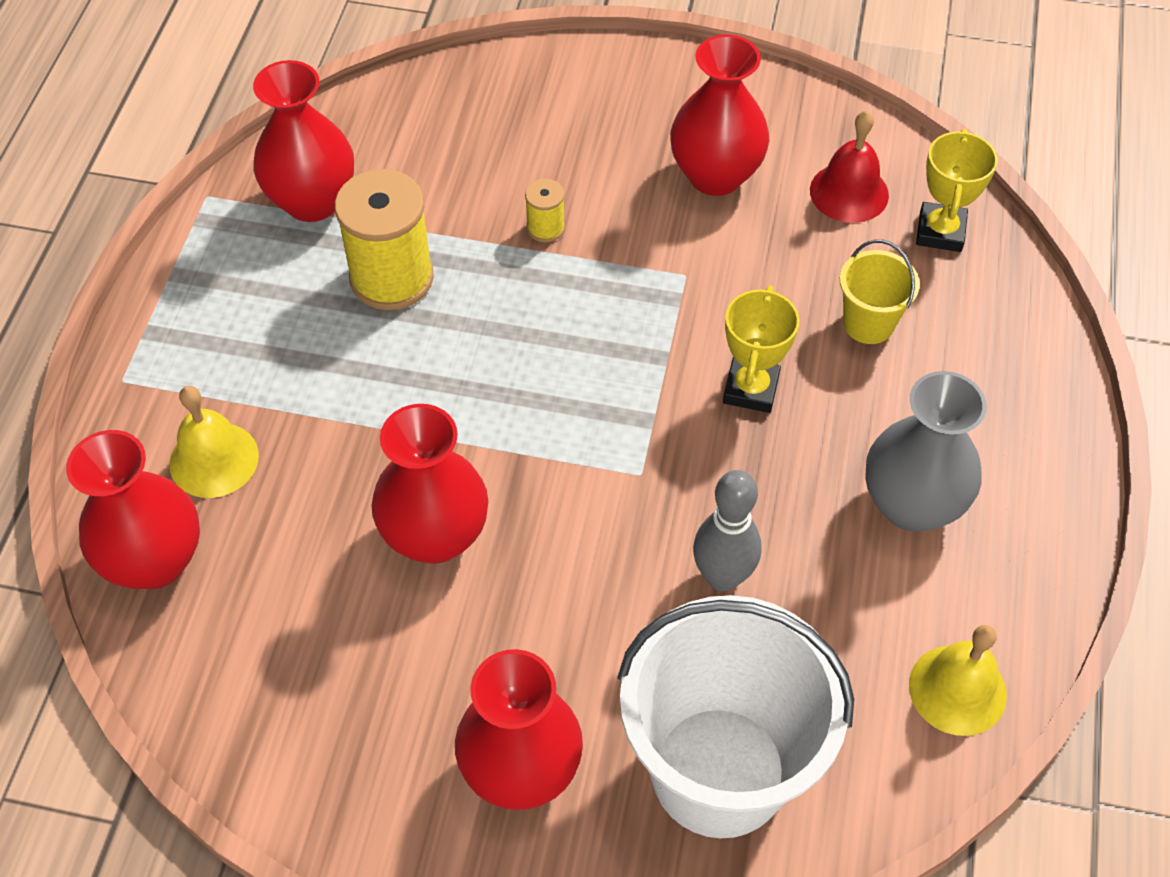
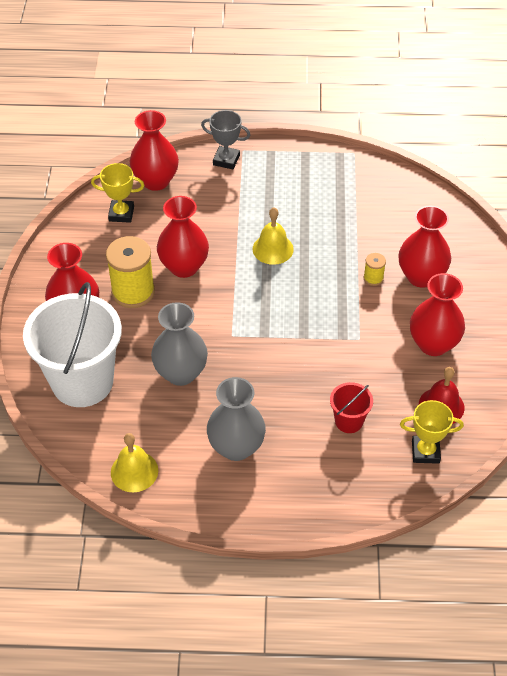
camera: 80 degrees right, 5 degrees down
(141, 415) = (226, 160): none -> grey trophy
(214, 459) = (208, 187): yellow bell -> yellow bell (273, 249)
(312, 201) = (362, 189): red vase -> red vase (421, 276)
(391, 278) = (324, 226): yellow spool -> yellow spool (133, 292)
(722, 577) = (181, 373): grey bowling pin -> grey vase
(751, 389) = (292, 373): yellow trophy -> yellow trophy (121, 214)
(868, 323) = (349, 421): yellow bucket -> red bucket

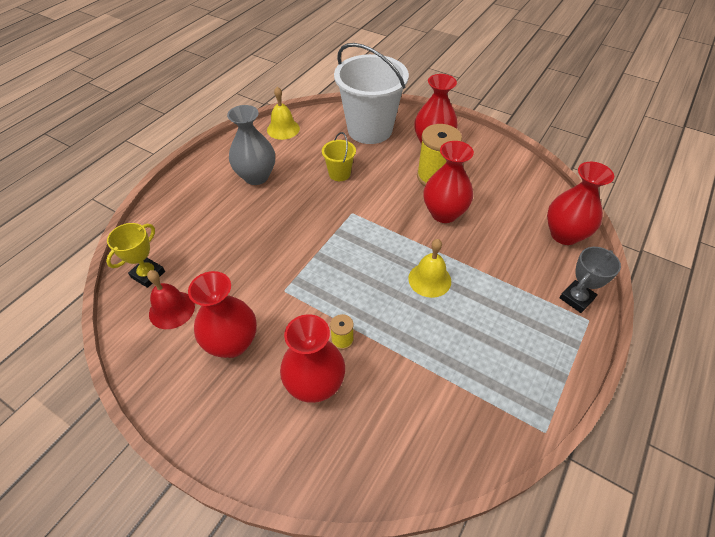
camera: 120 degrees right, 0 degrees up
(121, 214) = (529, 199): yellow trophy -> none
(181, 373) = (339, 174): grey vase -> yellow bucket
(349, 421) = (217, 243): red bucket -> none

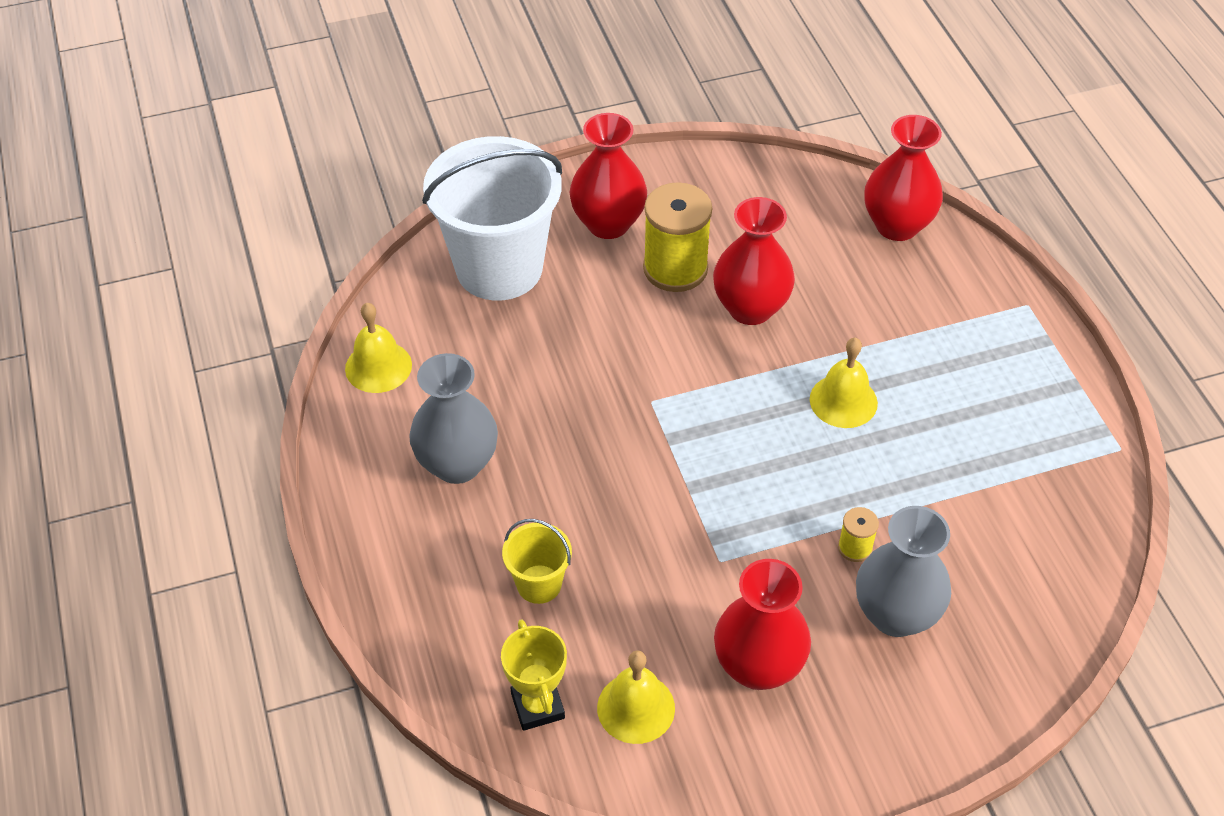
camera: 50 degrees left, 0 degrees up
(172, 309) = (636, 708): red bell -> yellow bell
(315, 384) = (895, 614): red vase -> grey vase
(339, 174) = (558, 364): yellow bucket -> yellow bucket (539, 584)
(576, 298) = (992, 291): grey trophy -> none

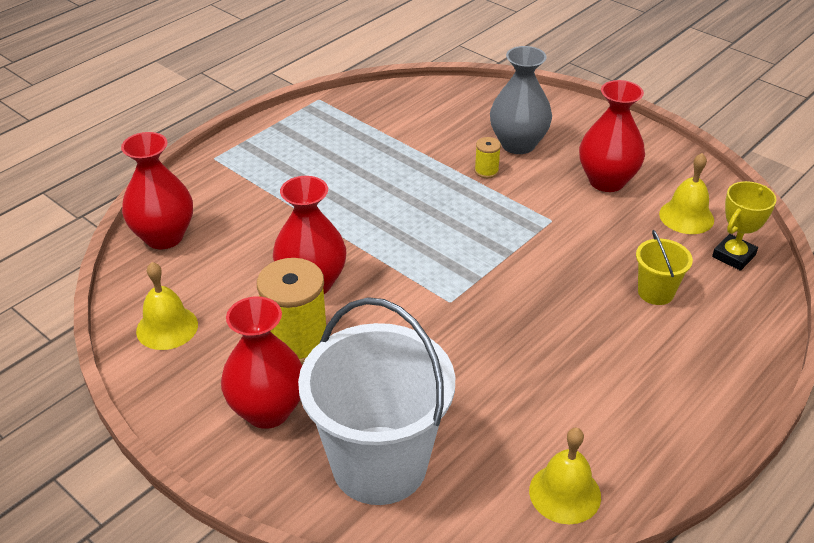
camera: 120 degrees left, 10 degrees down
(457, 464) = (608, 384): grey vase -> none
(843, 401) = (369, 210): yellow bell -> yellow bell (167, 327)

